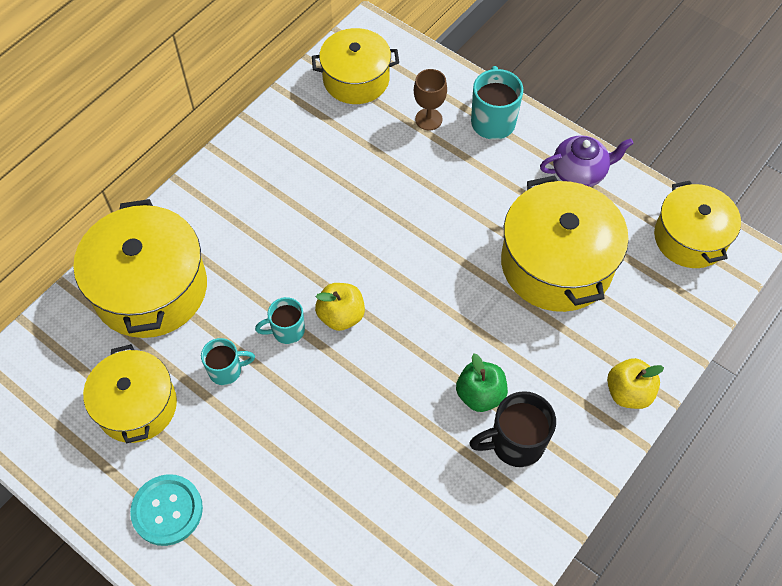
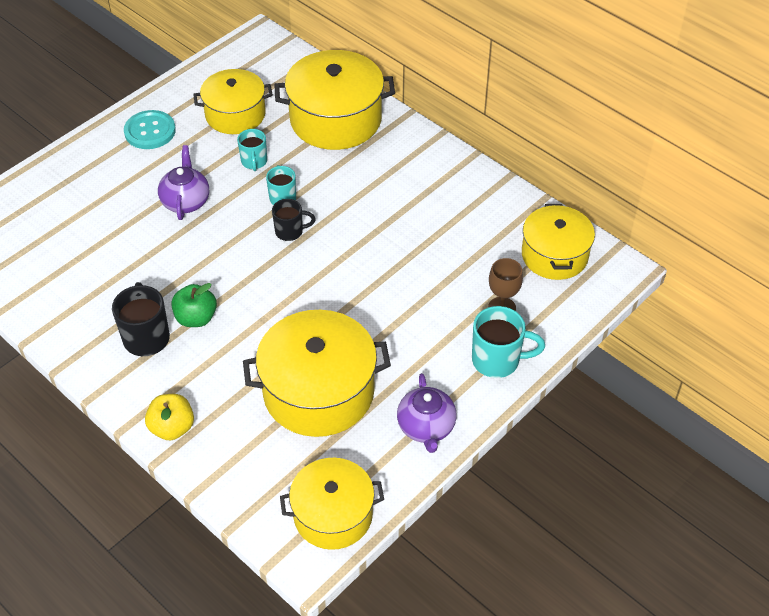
camera: 95 degrees right, 10 degrees down
(298, 439) = (186, 201): none -> purple teapot
(341, 316) = (290, 231): yellow apple -> black mug

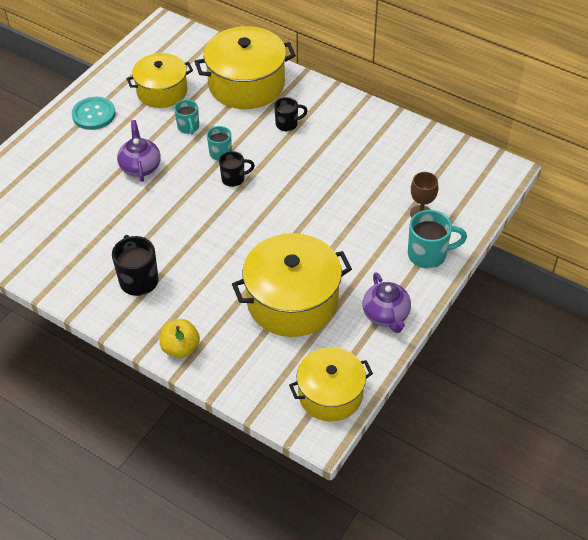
camera: 10 degrees left, 0 degrees up
(196, 318) = (175, 258): green apple -> none
(371, 174) = (287, 124): none -> black mug
(554, 255) = (451, 167): yellow pot -> none

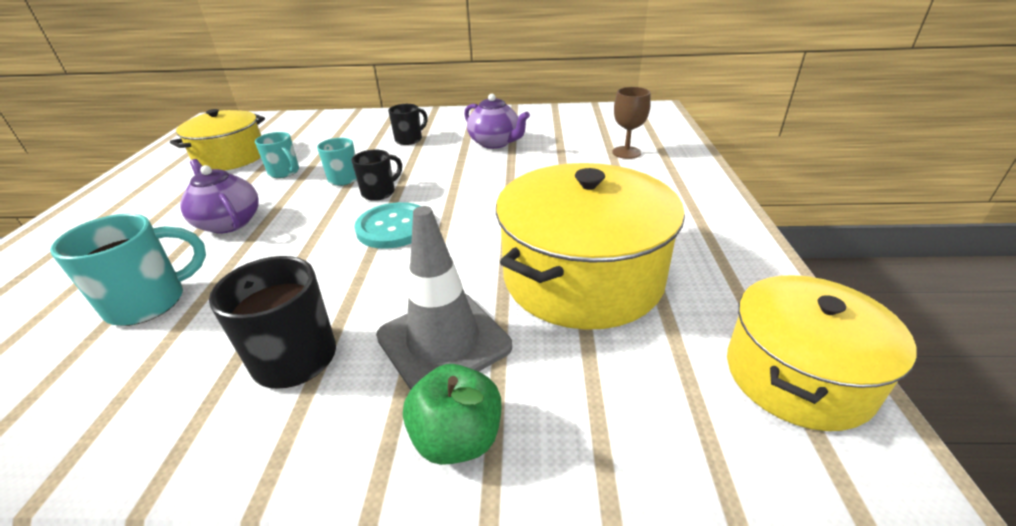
camera: 30 degrees left, 15 degrees down
(94, 114) = (131, 199): turquoise button -> turquoise button (393, 227)
(180, 348) = (457, 438): yellow apple -> green apple
(202, 304) = (443, 341): none -> grey traffic cone
(246, 84) = (338, 129): yellow pot -> none
(386, 315) = (718, 241): purple teapot -> purple teapot (495, 143)
(428, 255) = (679, 176): turquoise mug -> turquoise mug (150, 302)

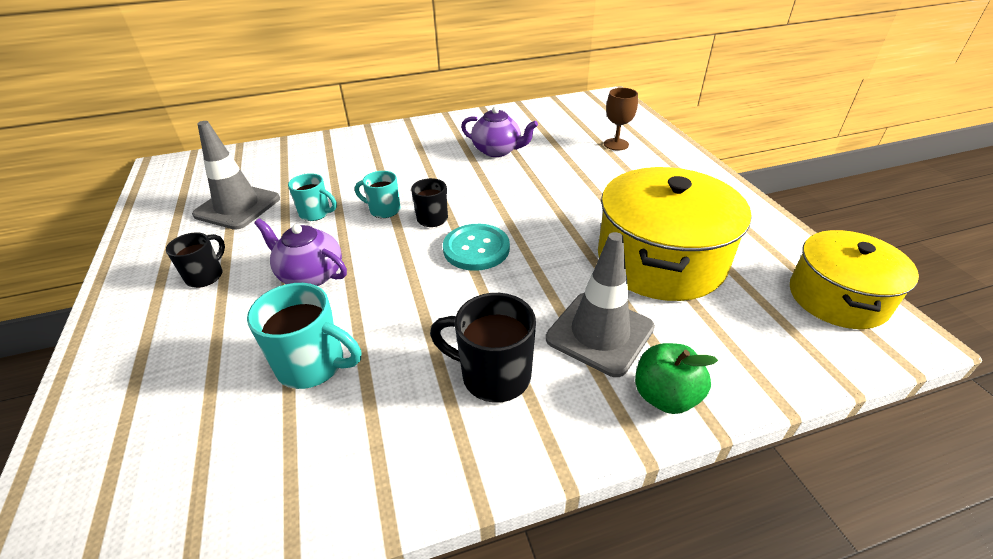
camera: 20 degrees left, 5 degrees up
(150, 302) = (313, 365): turquoise mug -> turquoise mug turned 75 degrees clockwise
(231, 157) = (237, 207): yellow pot -> grey traffic cone
(409, 139) = (412, 159): black mug -> black mug (206, 276)

